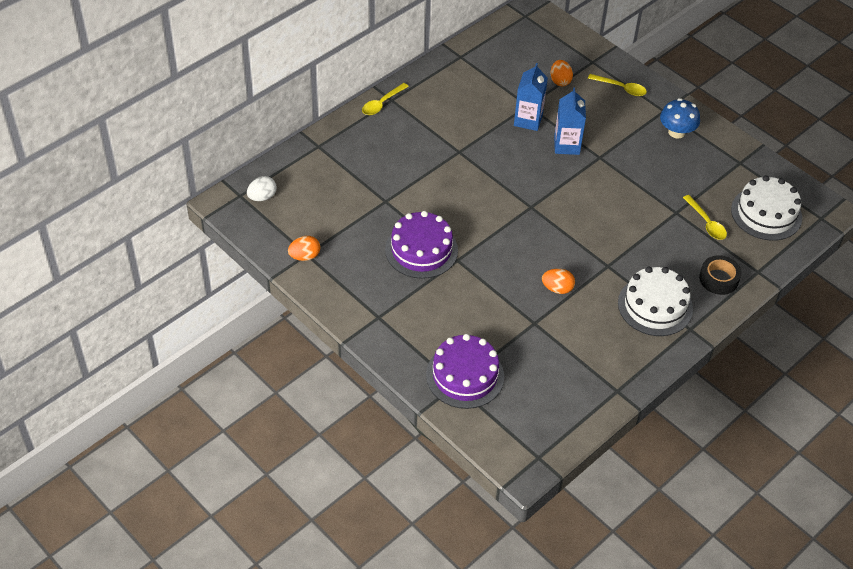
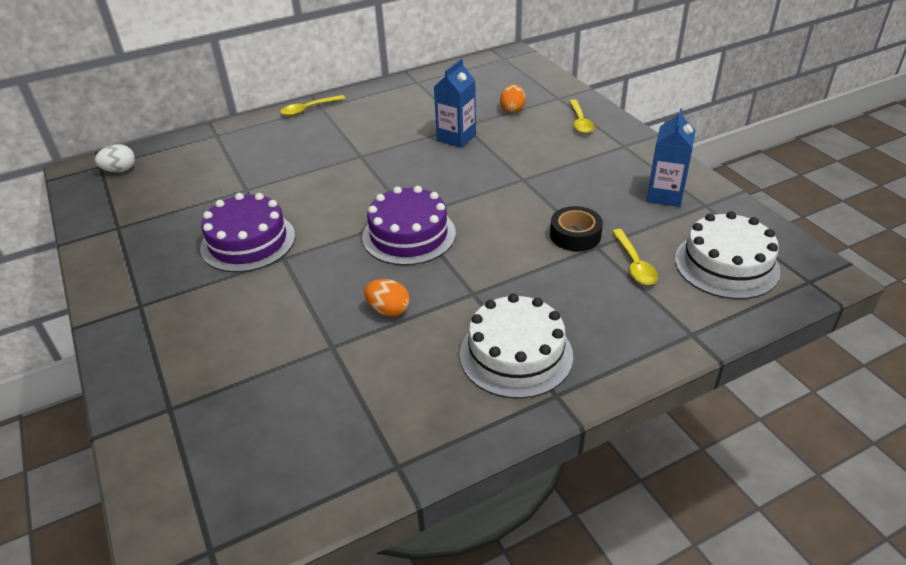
camera: 20 degrees right, 10 degrees down
(305, 256) = (113, 229): orange egg -> none
(465, 375) = (190, 399): purple cake -> purple cake (409, 235)
(566, 145) = (488, 164): blue carton -> blue carton (665, 195)
(621, 88) = (580, 122): yellow spoon -> yellow spoon turned 45 degrees clockwise
(676, 132) = (631, 167): blue mushroom -> none
(719, 279) = (627, 335): black tape -> black tape (575, 235)

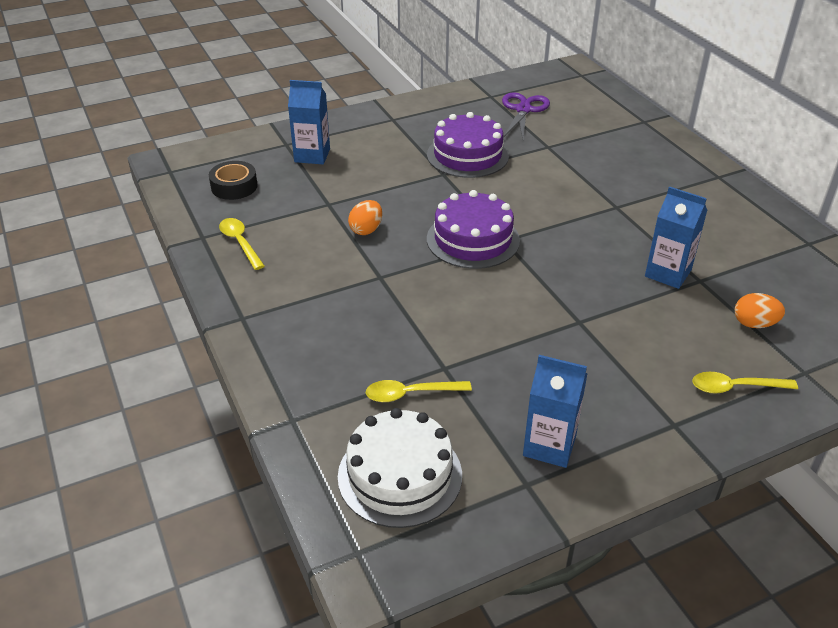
camera: 90 degrees right, 0 degrees up
(120, 170) = (575, 84): white egg -> none
(161, 204) = (523, 110): none -> purple scissors
(210, 375) = (312, 155): none -> blue carton
(308, 109) = (712, 169): yellow spoon -> yellow spoon (240, 243)
(516, 354) = (295, 298): white cake -> none
(575, 235) = (466, 353): black tape -> black tape (234, 186)

